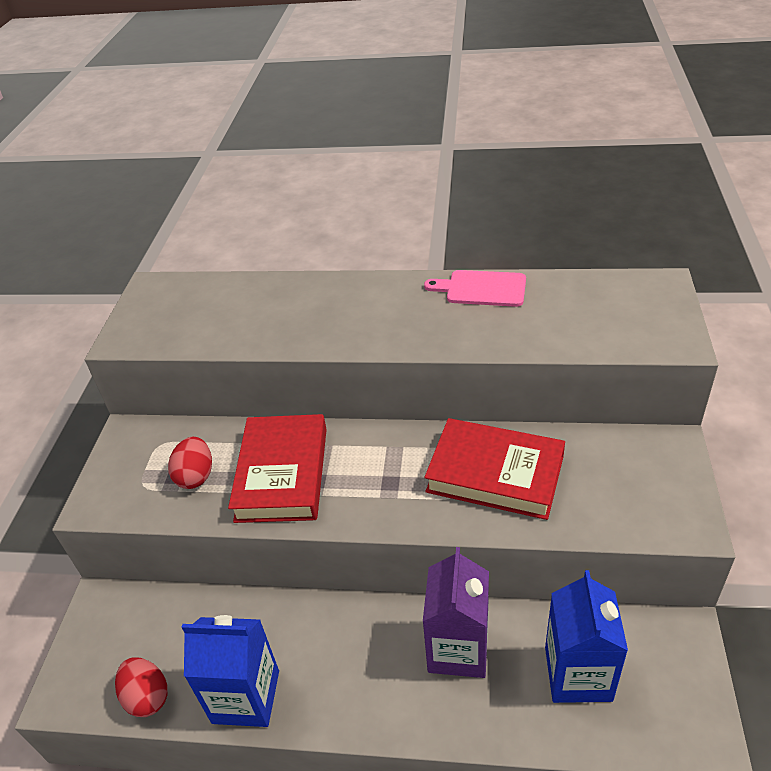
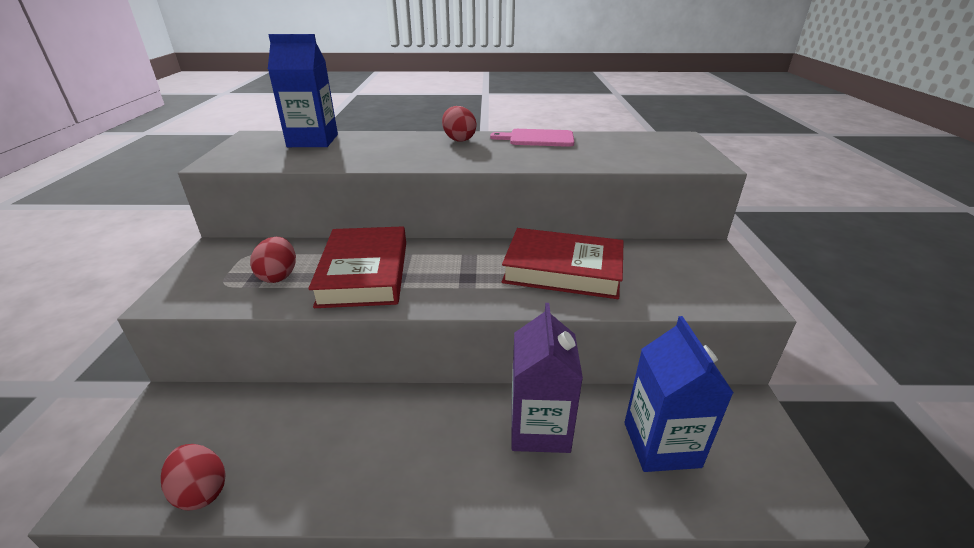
camera: 10 degrees left, 10 degrees down
(246, 696) = (316, 484): blue carton -> blue carton (313, 141)
(386, 291) = (459, 139): none -> red egg

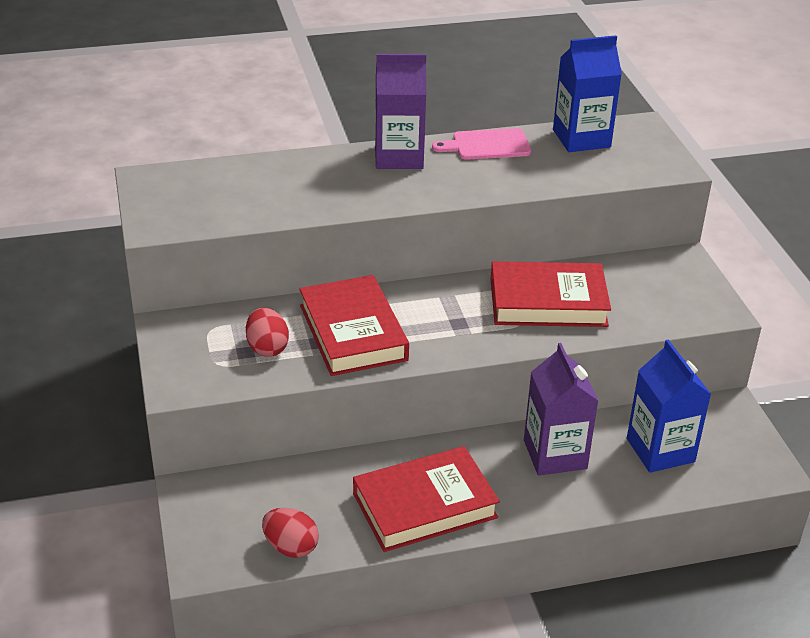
camera: 15 degrees left, 5 degrees up
(313, 141) = (229, 178): blue carton -> blue carton (581, 138)
(372, 465) = (424, 505): none -> red book
(459, 139) = (399, 157): red egg -> purple carton

